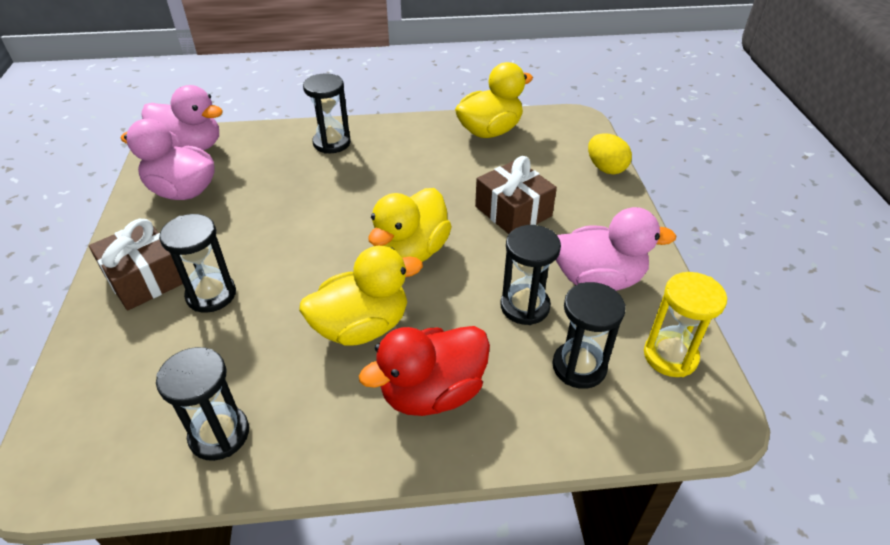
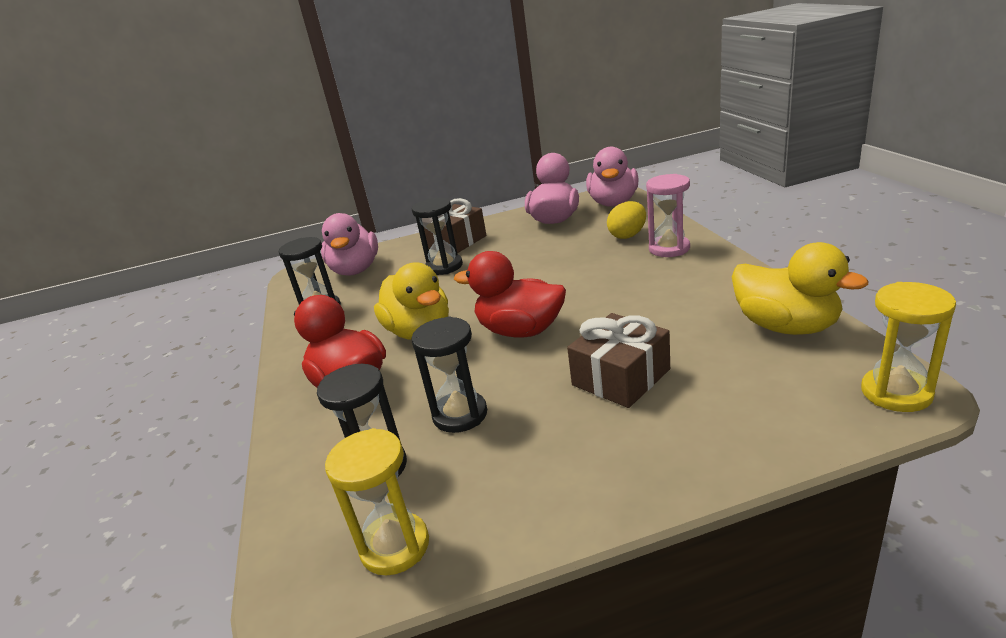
camera: 85 degrees right, 15 degrees down
(332, 143) = (669, 248): black hourglass -> pink hourglass
(411, 252) = (520, 331): yellow duck -> red duck
(575, 122) = (896, 393): none -> yellow hourglass
(598, 279) = (519, 465): pink duck -> pink duck (355, 270)
(606, 168) = (784, 443): yellow egg -> yellow egg (628, 235)

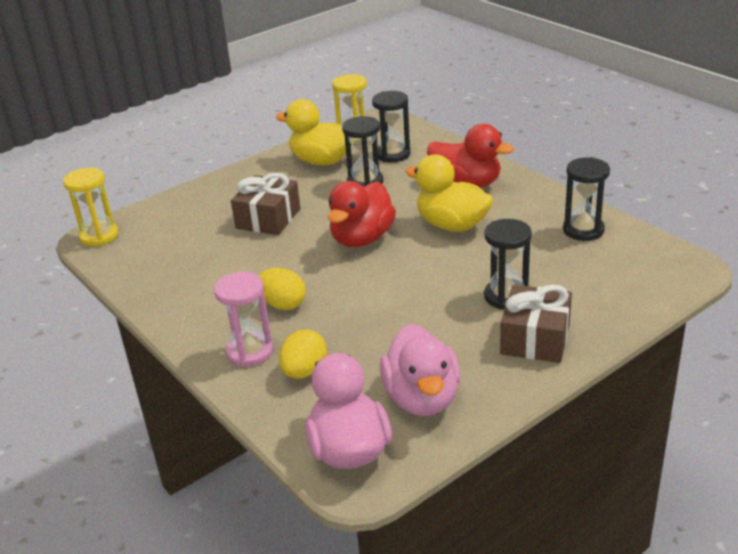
camera: 155 degrees right, 5 degrees up
(355, 270) = (617, 279): pink duck -> none
(520, 331) = (362, 239): red duck -> red duck turned 120 degrees clockwise
(631, 278) = (283, 304): none -> yellow egg
(786, 326) = (150, 271): yellow duck -> yellow duck (321, 161)

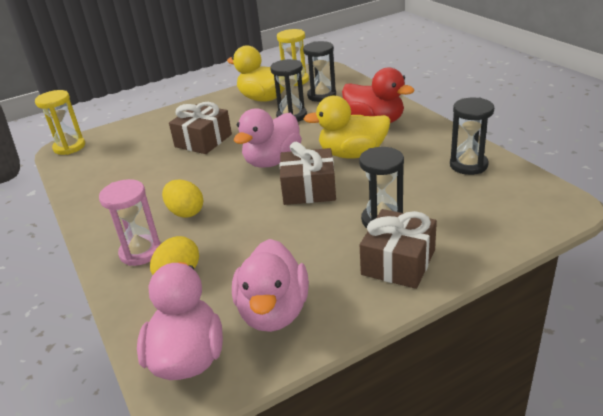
camera: 10 degrees right, 0 degrees up
(362, 239) = (272, 161): red duck -> pink duck
(415, 269) = (309, 189): none -> brown gift
(452, 225) = (352, 154): yellow duck -> yellow duck turned 45 degrees counterclockwise

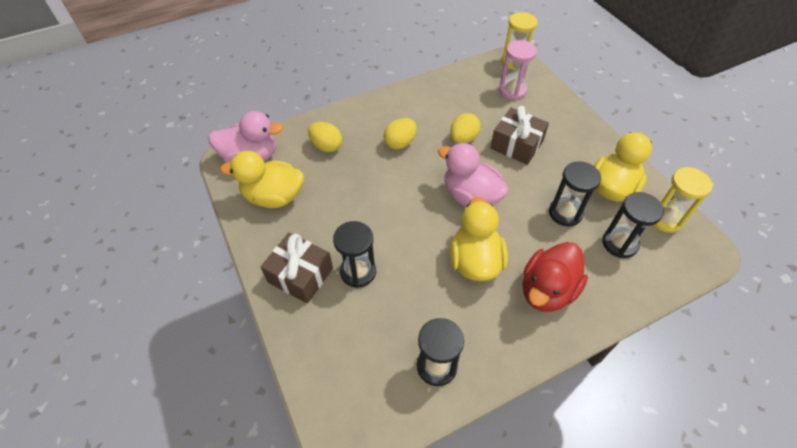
camera: 90 degrees right, 20 degrees up
(140, 252) = (357, 124): pink hourglass -> pink hourglass (512, 90)
(187, 170) = (463, 138): none -> yellow egg
(273, 312) = (274, 197): pink duck -> yellow duck
(309, 189) = (416, 222): brown gift -> none

